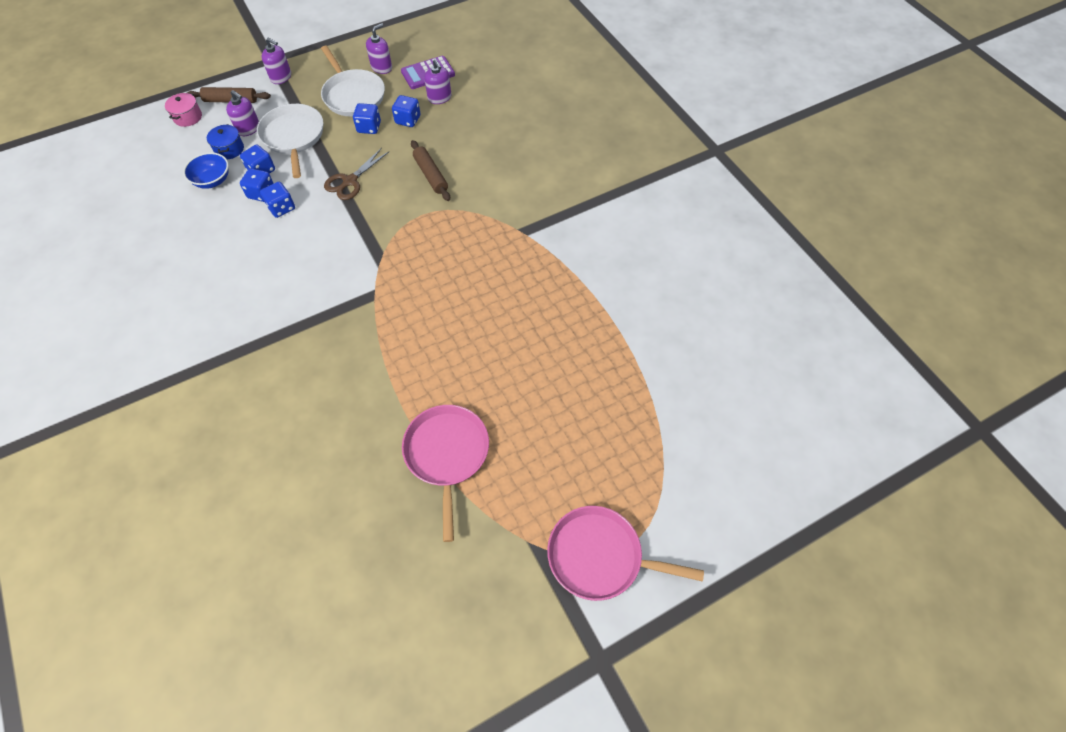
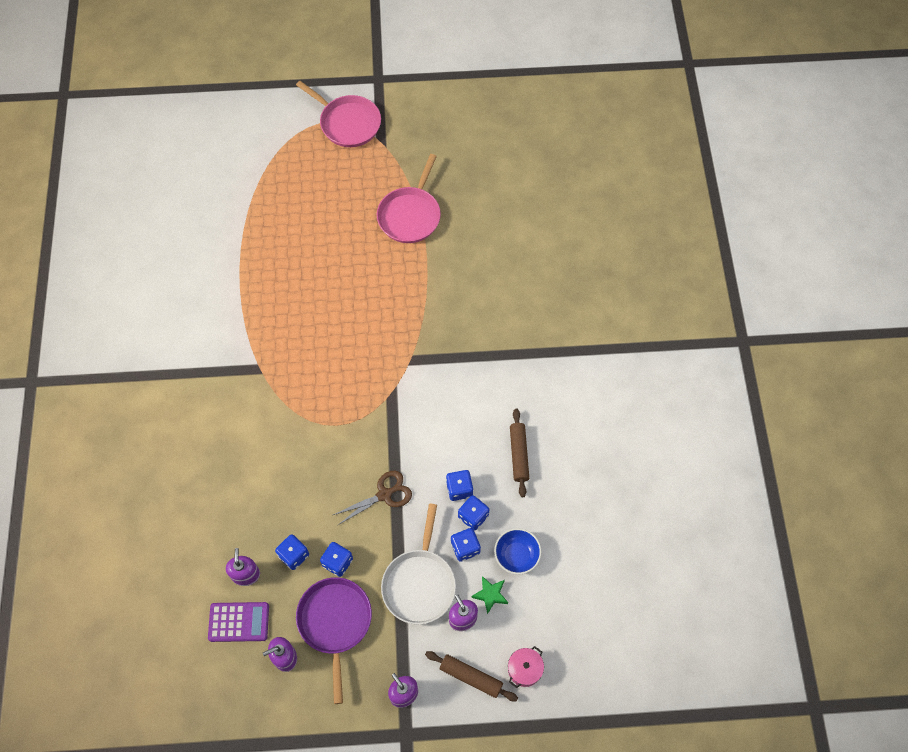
camera: 155 degrees left, 5 degrees up
(229, 149) = (490, 595): blue pot -> green star
(353, 95) = (335, 622): white pan -> purple pan
(431, 175) = (306, 468): brown rolling pin -> brown rolling pin (519, 454)

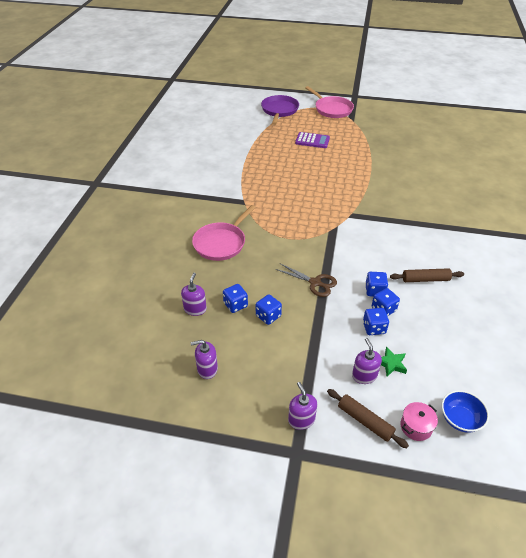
camera: 15 degrees right, 20 degrees down
(239, 622) = (179, 337): purple calculator -> purple calculator (312, 141)
(335, 622) = (255, 354): purple pan -> purple pan (279, 110)
(384, 494) = (315, 283): brown scissors -> brown scissors turned 45 degrees clockwise
(410, 215) = (363, 150): pink pan -> pink pan (221, 243)
(419, 584) = (331, 343): white pan -> none
(516, 555) = (417, 342): blue bowl -> blue bowl (460, 419)
(519, 454) = (425, 279): brown rolling pin -> brown rolling pin turned 75 degrees clockwise

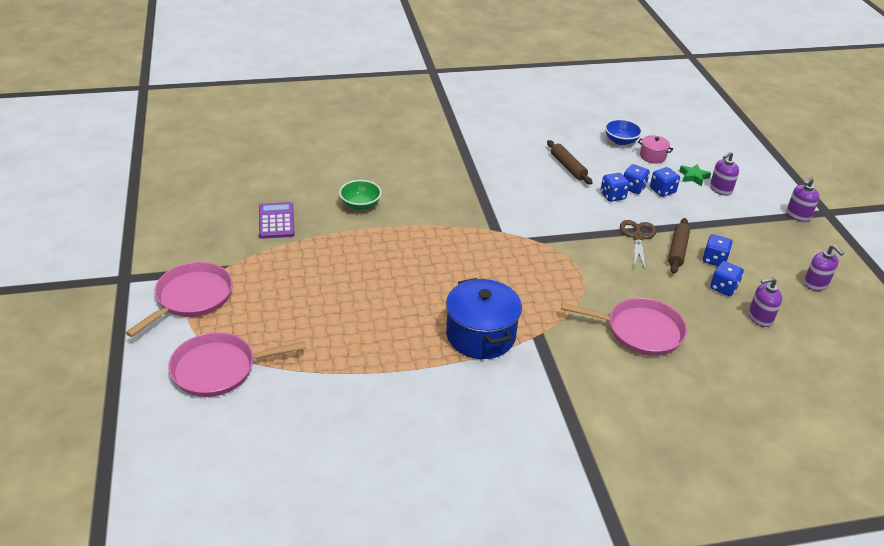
camera: 115 degrees left, 5 degrees down
(256, 182) = (480, 335): none -> blue pot
(279, 110) = (218, 369): purple pan -> pink pan
(312, 141) = (320, 300): purple calculator -> purple calculator (276, 221)
(365, 421) = (762, 183): brown rolling pin -> brown rolling pin (677, 250)
(397, 168) = (360, 205): none -> green bowl
(416, 426) = (740, 160): pink pot -> pink pot (652, 156)
(460, 419) = (711, 141): blue bowl -> blue bowl (620, 141)

